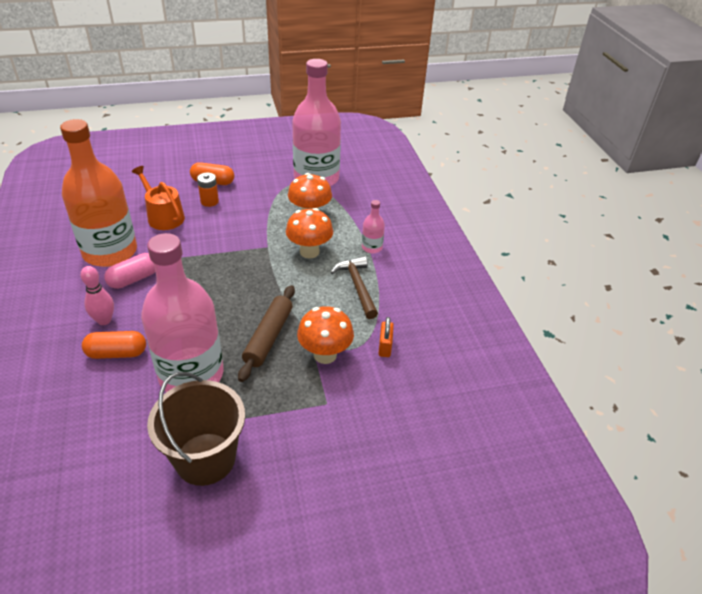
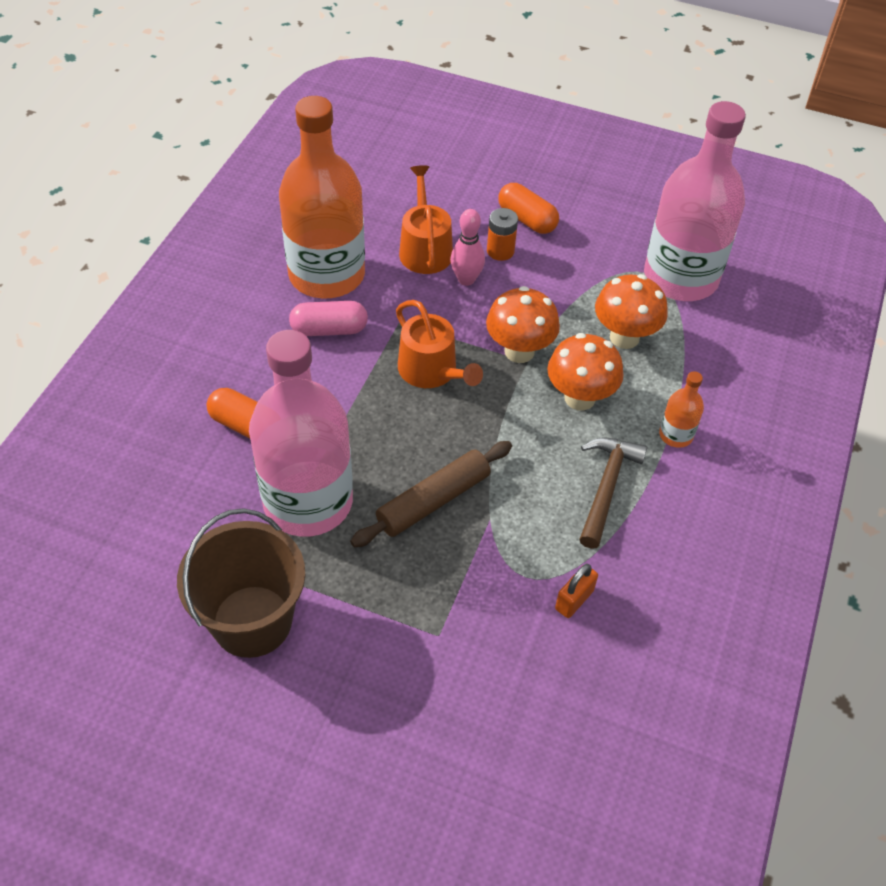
camera: 35 degrees right, 10 degrees up
(104, 320) = (260, 373): pink bowling pin -> pink bowling pin (466, 279)
(215, 274) = (432, 371): none -> orange watering can
(325, 355) = (486, 566): orange mushroom -> orange mushroom (519, 351)
(372, 247) = (676, 435): pink bottle -> orange bottle

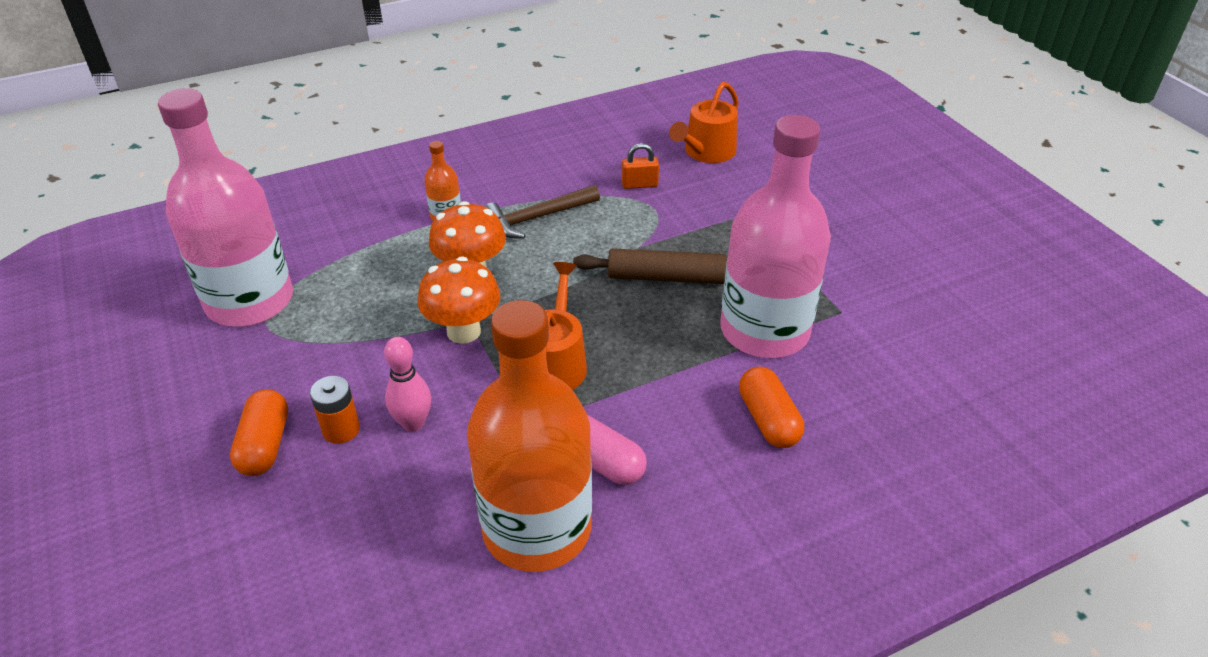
camera: 135 degrees left, 10 degrees down
(252, 621) = (871, 286): brown bucket -> none
(425, 249) = (403, 485): orange watering can -> orange watering can (706, 152)
(624, 337) = (371, 289): orange mushroom -> none

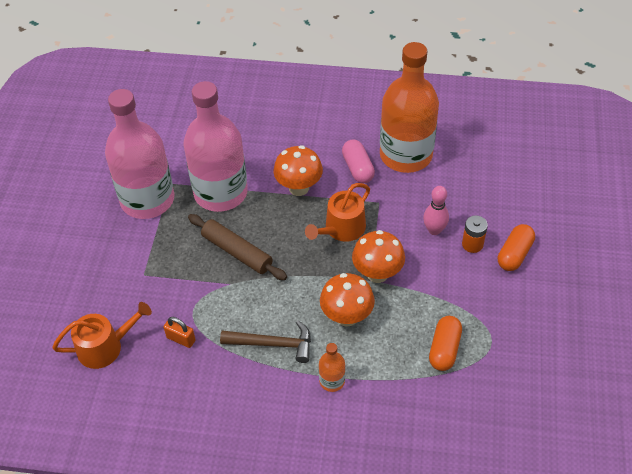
camera: 145 degrees left, 10 degrees up
(250, 301) = (496, 366): pink bottle -> pink bottle (147, 200)
(665, 388) = (299, 188): none -> orange mushroom
(768, 420) = (267, 150): orange capsule -> orange capsule (444, 349)

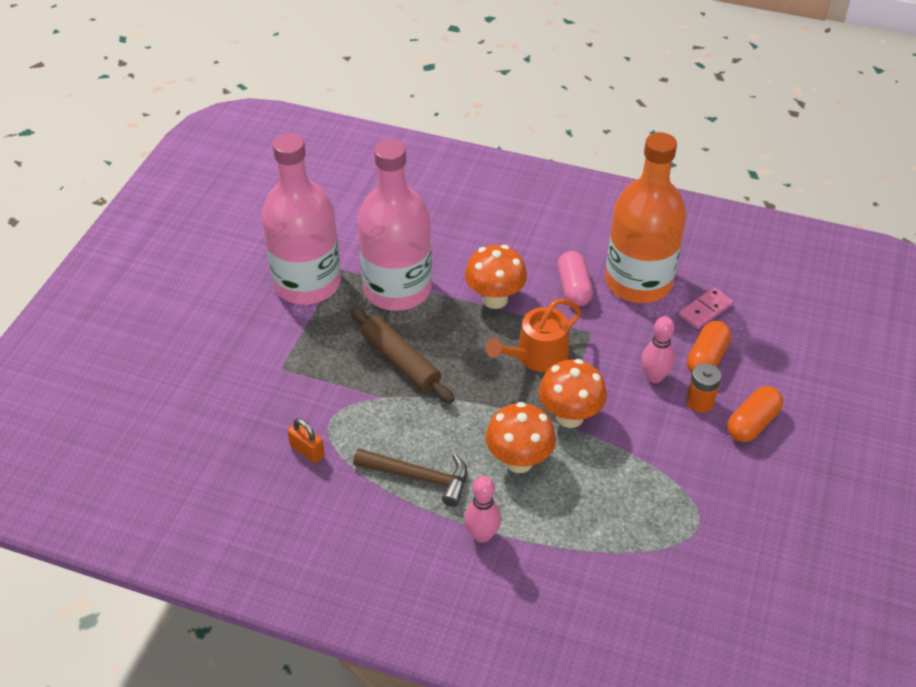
camera: 10 degrees right, 5 degrees down
(105, 347) = (214, 443): orange watering can -> none
(332, 381) = (482, 535): orange bottle -> pink bowling pin
(444, 349) = (635, 522): orange capsule -> orange capsule (706, 358)
(461, 169) = (705, 310): none -> pink domino

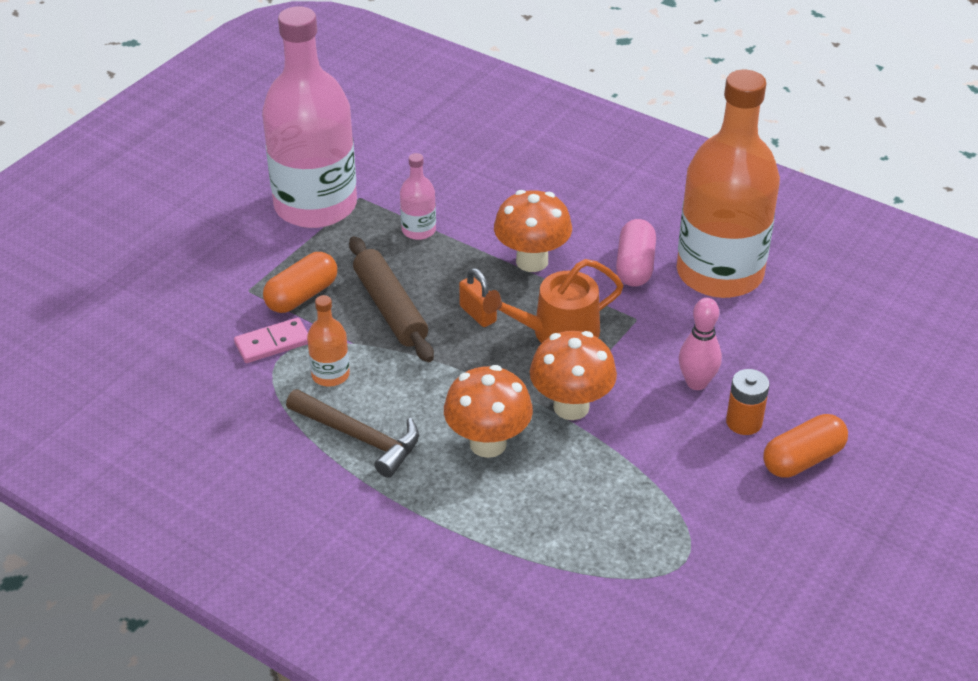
camera: 15 degrees right, 5 degrees down
(307, 451) = (241, 383): orange padlock -> orange padlock (478, 314)
(375, 428) = (330, 375): none -> orange bottle
(397, 289) = (418, 230): pink bottle -> pink bottle, size x0.41
(482, 535) = (409, 516): pink bowling pin -> none
(705, 310) = (793, 319): pink domino -> pink domino (272, 343)
(706, 358) = (773, 374): orange capsule -> orange capsule (302, 296)

